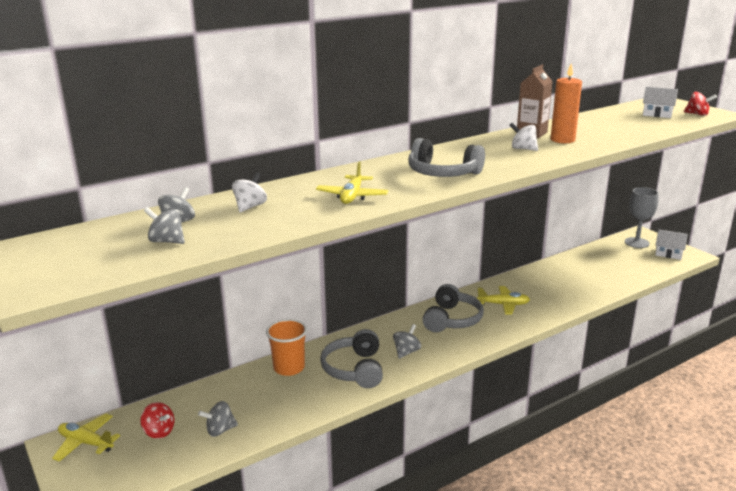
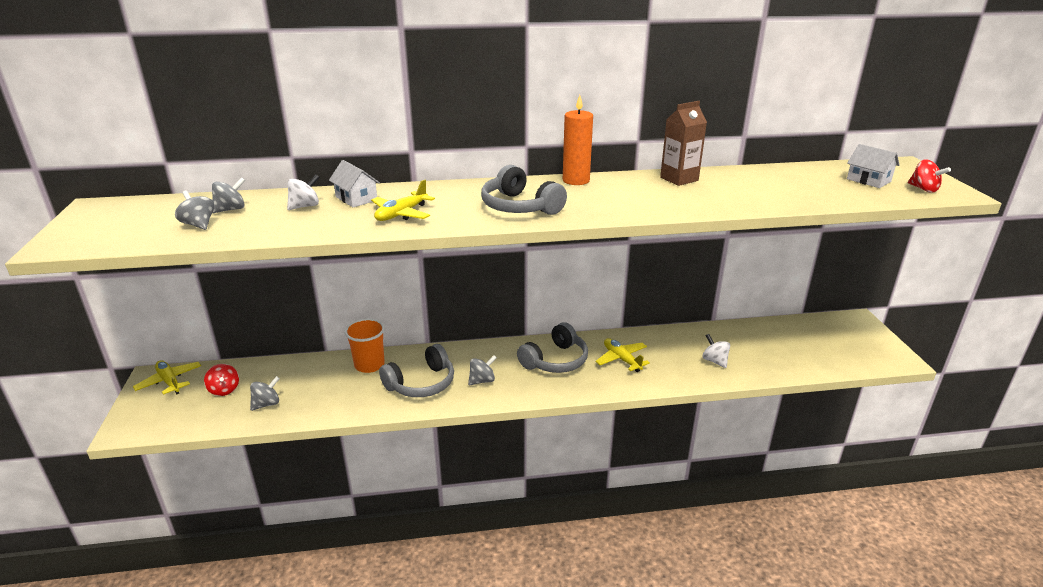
camera: 25 degrees right, 5 degrees up
(220, 430) = (267, 404): grey spinning top -> grey spinning top turned 135 degrees clockwise
(354, 369) = (421, 383): grey headphones -> grey headphones turned 150 degrees counterclockwise
(503, 305) = (621, 359): yellow plane -> yellow plane turned 150 degrees counterclockwise
(523, 149) = (642, 195): white spinning top -> white spinning top (714, 361)
(562, 140) = (702, 192): orange candle -> orange candle (576, 180)
(636, 243) = (842, 328): grey goblet -> none
(668, 253) = (871, 351): white house -> white house (356, 198)

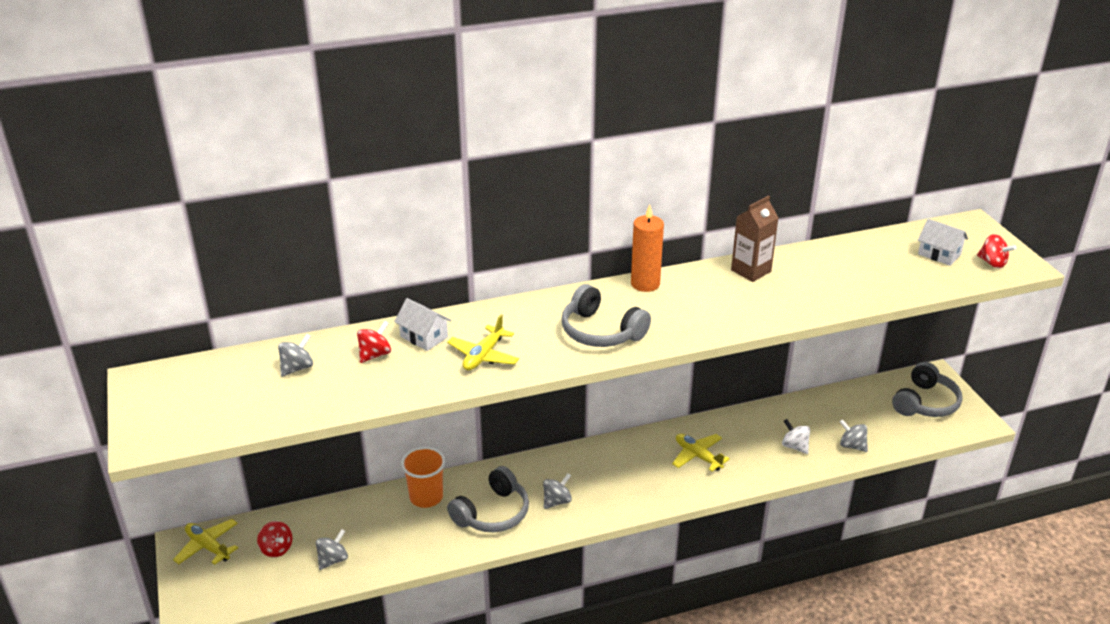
camera: 10 degrees left, 5 degrees up
(199, 225) = (277, 395): grey spinning top -> grey spinning top (852, 446)
(305, 206) = (375, 354): white spinning top -> red spinning top
(555, 360) = (628, 466): grey headphones -> grey headphones (925, 403)

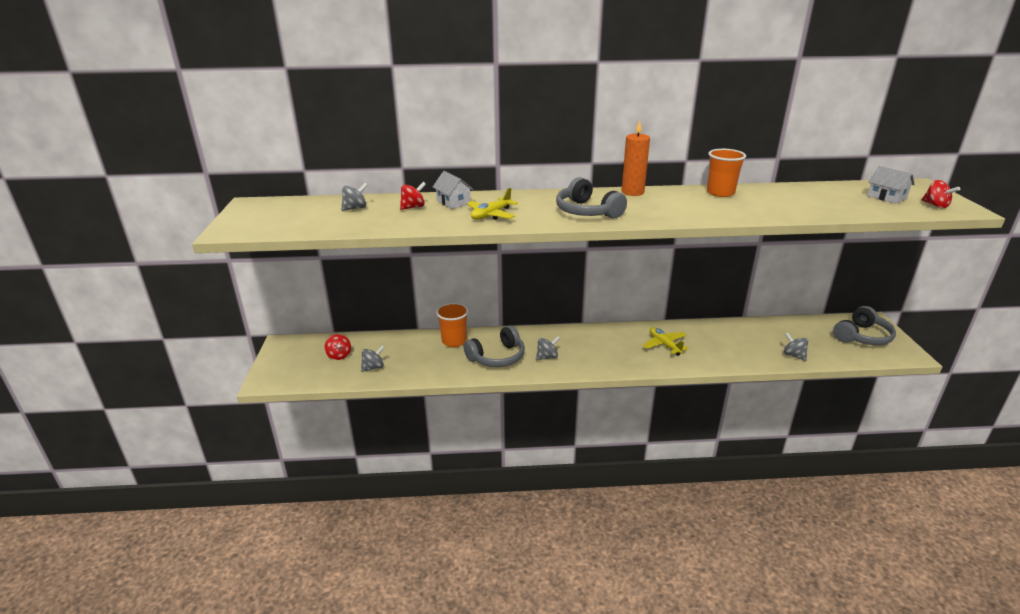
camera: 15 degrees right, 5 degrees down
(208, 547) = (296, 347): yellow plane -> none
(751, 271) = (720, 193): brown carton -> orange cup
(794, 446) = (745, 349): white spinning top -> none

